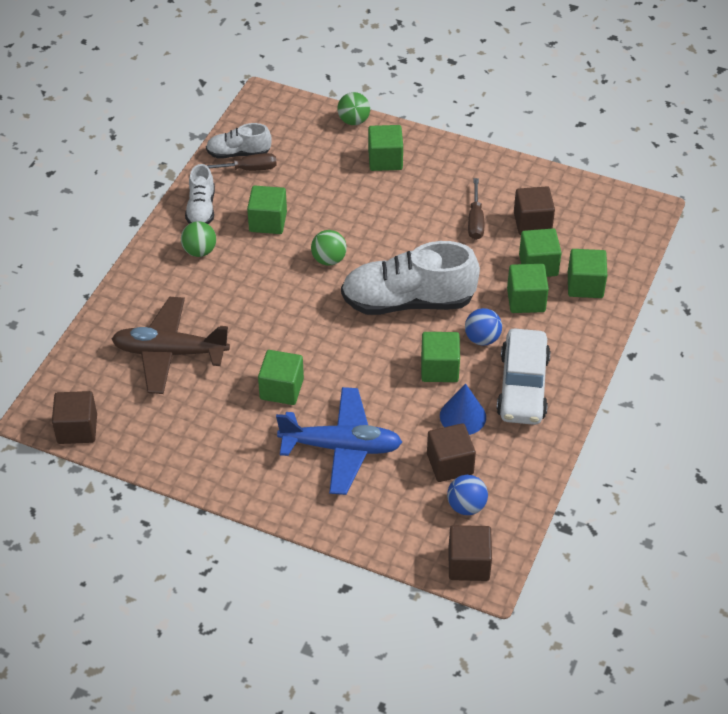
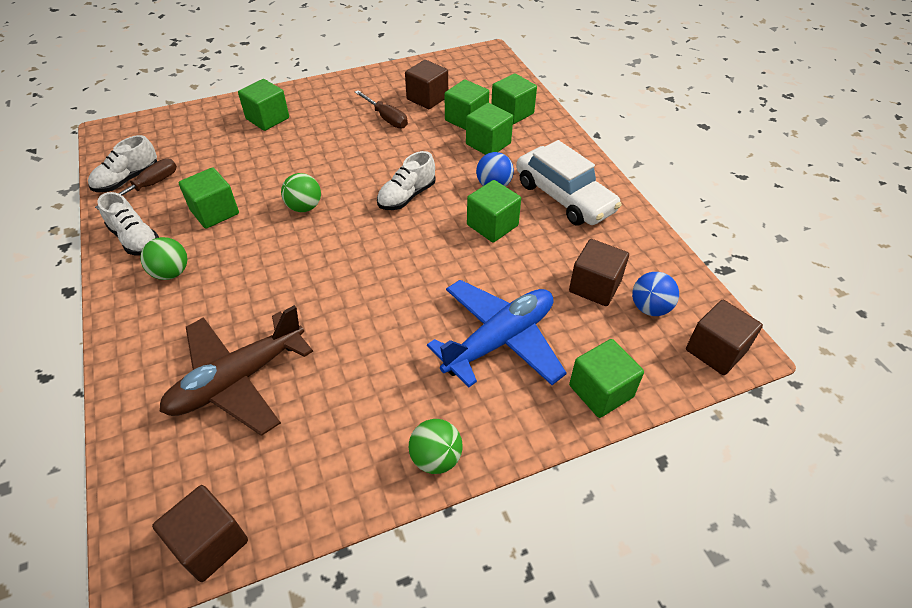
camera: 45 degrees left, 0 degrees up
(281, 389) = (387, 332): green cube -> green cube (601, 391)
(353, 121) = (210, 108): green ball -> green ball (436, 458)
(408, 301) = (407, 196): white shoe -> white shoe, size x0.52
(463, 416) = (555, 246): blue cone -> none

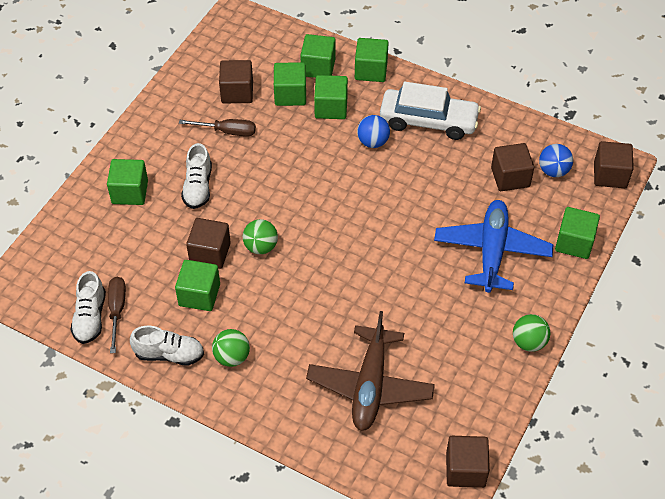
camera: 40 degrees left, 5 degrees up
(263, 188) = (210, 253): none -> brown cube
(407, 196) = (323, 190): white shoe -> white shoe (198, 187)
(492, 225) = (405, 174): green cube -> green cube (371, 70)

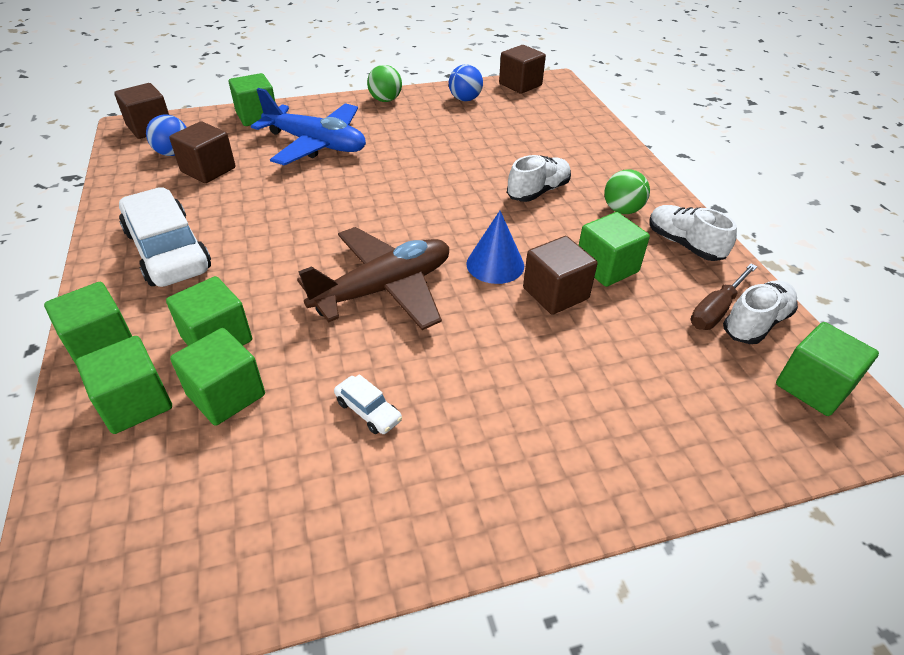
camera: 135 degrees left, 10 degrees down
(130, 192) = (589, 431): green cube -> green cube (813, 387)
(198, 187) = (491, 369): white shoe -> white shoe (538, 191)
(227, 131) = (368, 411): brown screwdriver -> white car
(237, 92) = (276, 460): brown cube -> none
(261, 246) = (495, 264): green ball -> blue cone
(370, 385) = (527, 139): brown plane -> brown plane (384, 289)
(373, 142) = (247, 272): blue ball -> blue ball (465, 99)
(492, 251) = (316, 144): blue plane -> blue plane turned 120 degrees counterclockwise

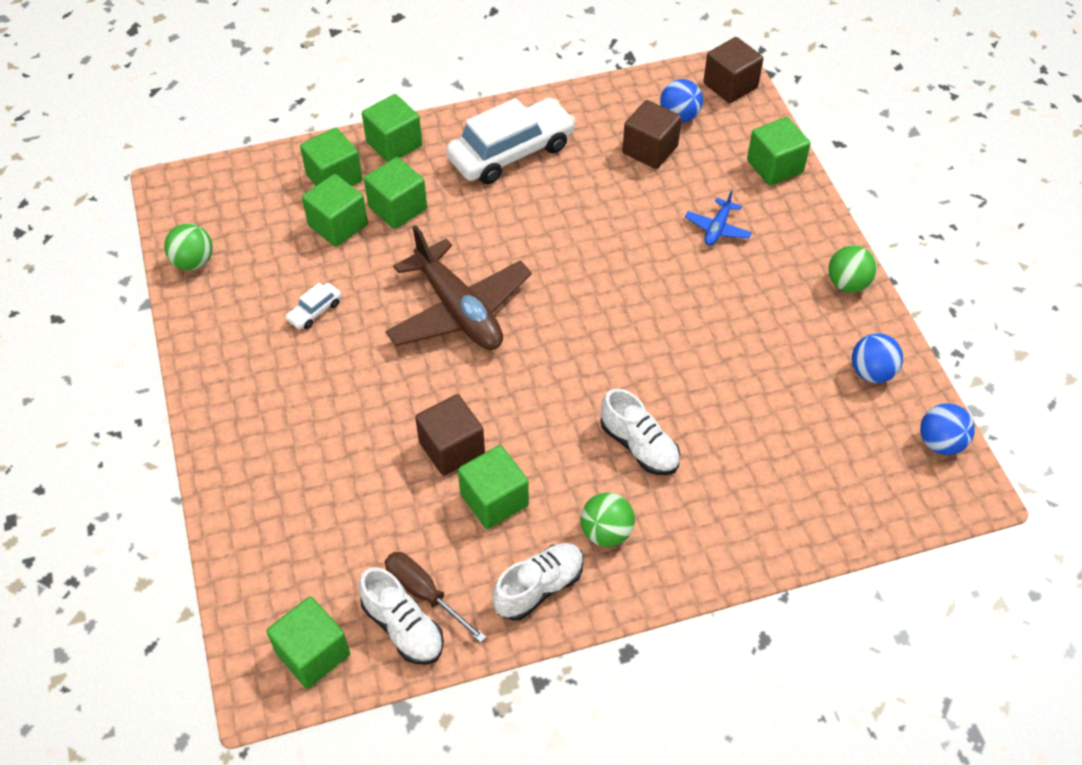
camera: 90 degrees right, 10 degrees up
(244, 574) = (193, 262): none -> green ball
(316, 144) = (717, 228): blue plane -> blue plane, size x0.45
(495, 264) = (497, 398): blue cone -> none
(520, 84) = (940, 443): brown cube -> blue ball

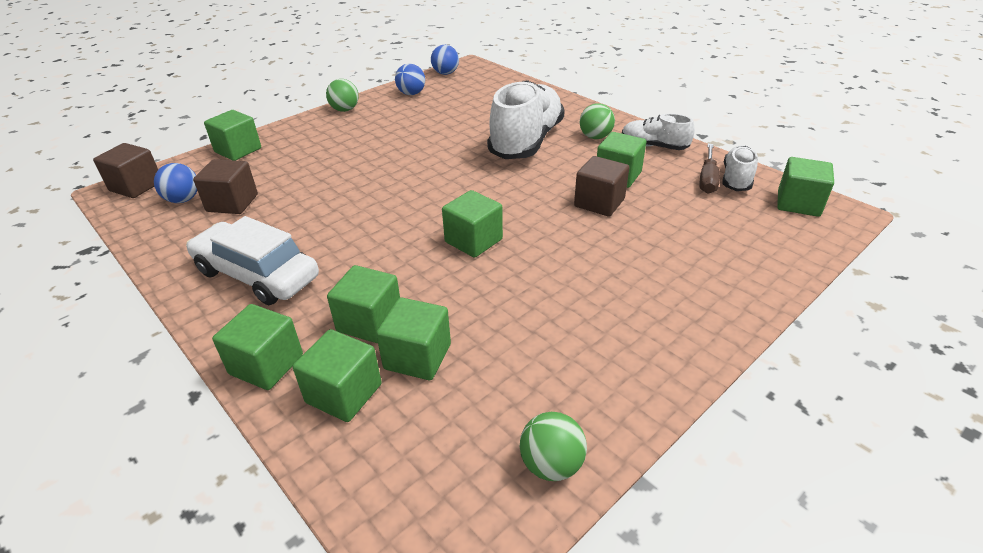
camera: 115 degrees left, 15 degrees down
(315, 311) = (539, 323): white car -> none
(458, 310) = (473, 241): brown plane -> green cube
(639, 446) = (526, 141): white shoe -> white shoe, size x1.91
(717, 228) = (315, 157): blue plane -> none

